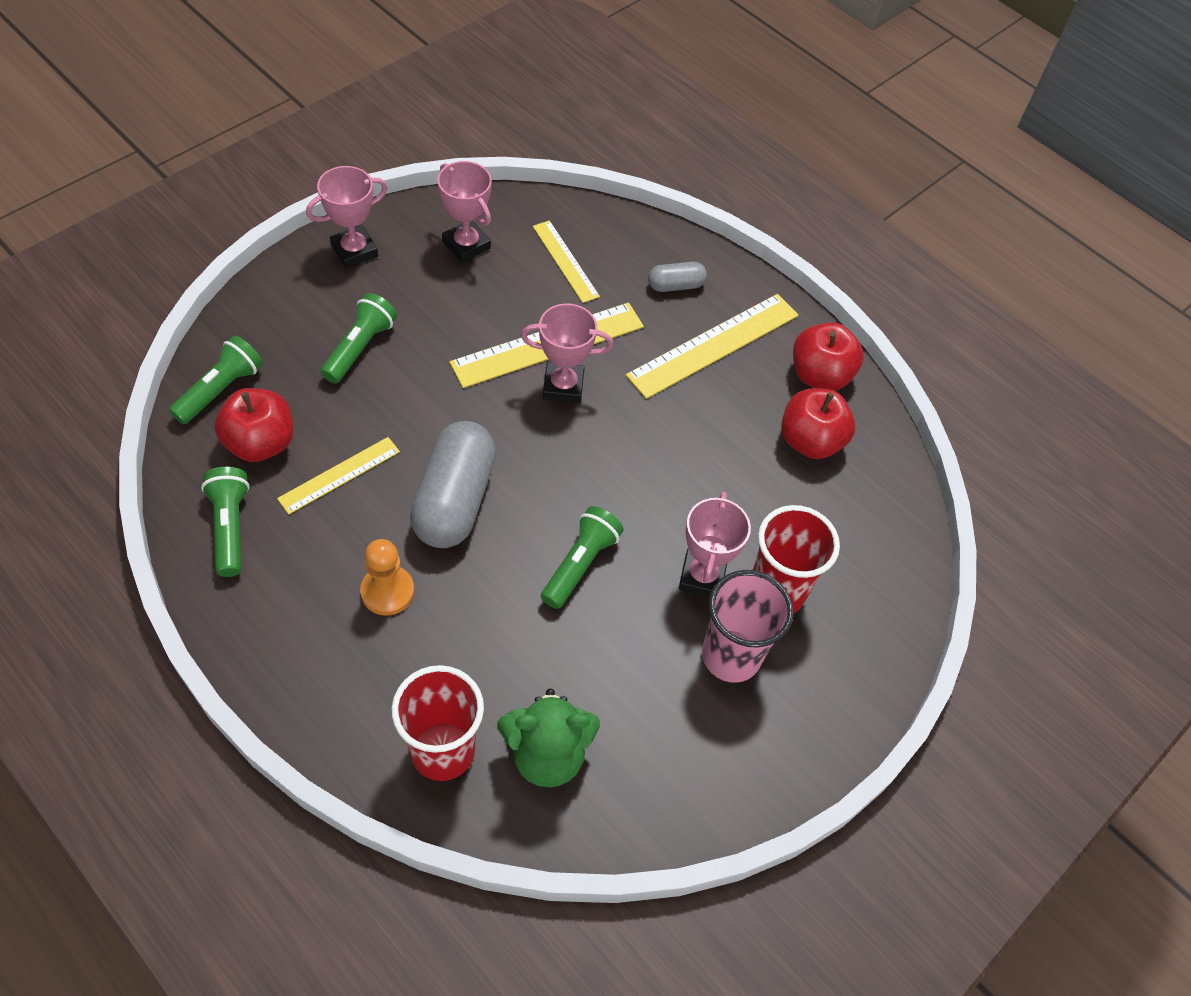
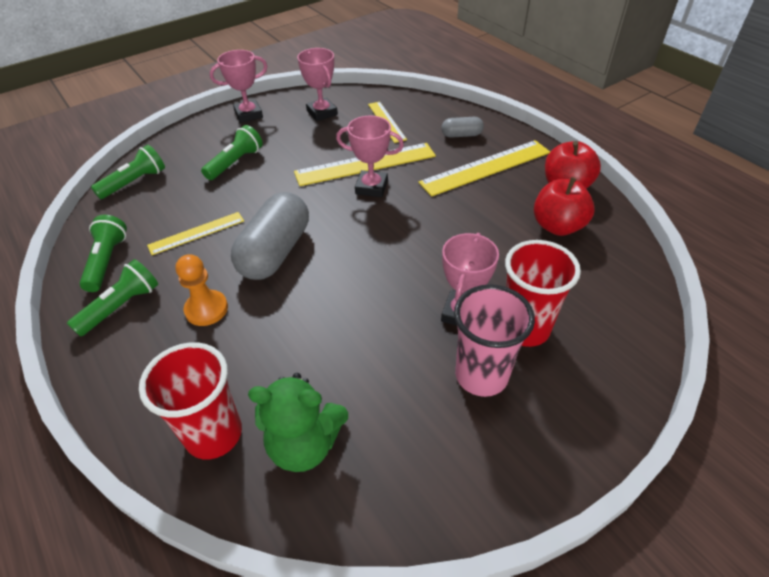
camera: 15 degrees right, 10 degrees down
(261, 443) = (149, 212): red apple -> none
(580, 564) = (362, 299): green flashlight -> green flashlight (121, 306)

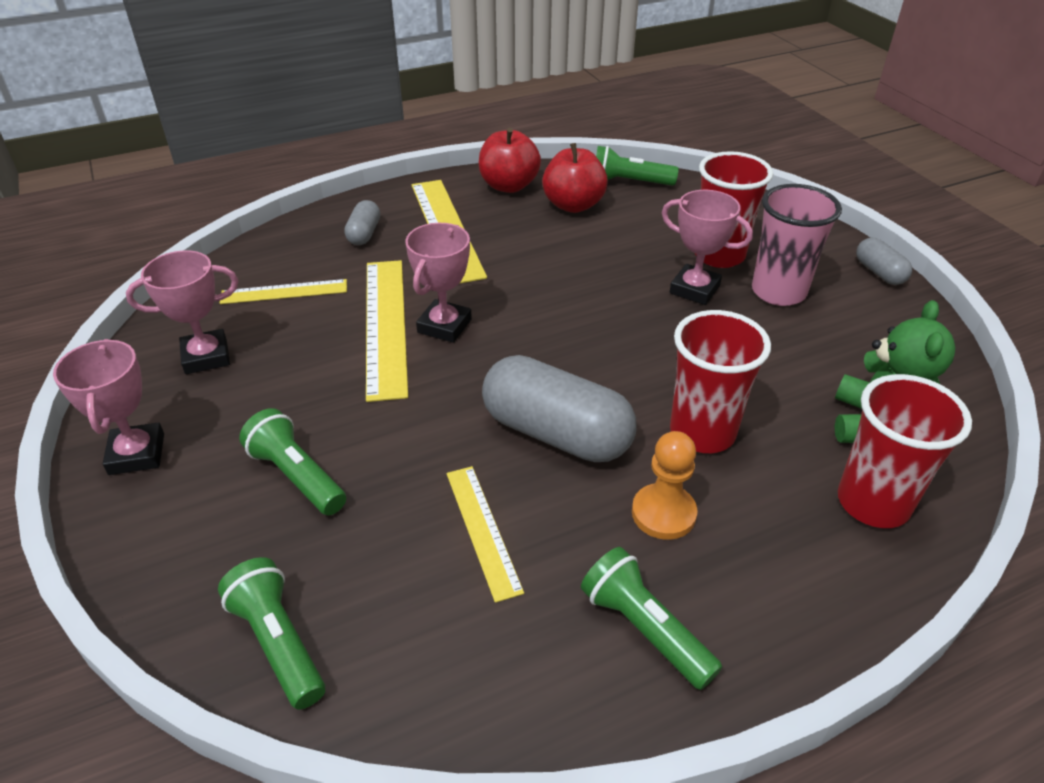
camera: 80 degrees left, 5 degrees down
(107, 261) = (522, 666): green flashlight -> green flashlight (629, 182)
(283, 326) = (702, 432): none -> red cup
(555, 472) = (879, 272): none -> grey capsule

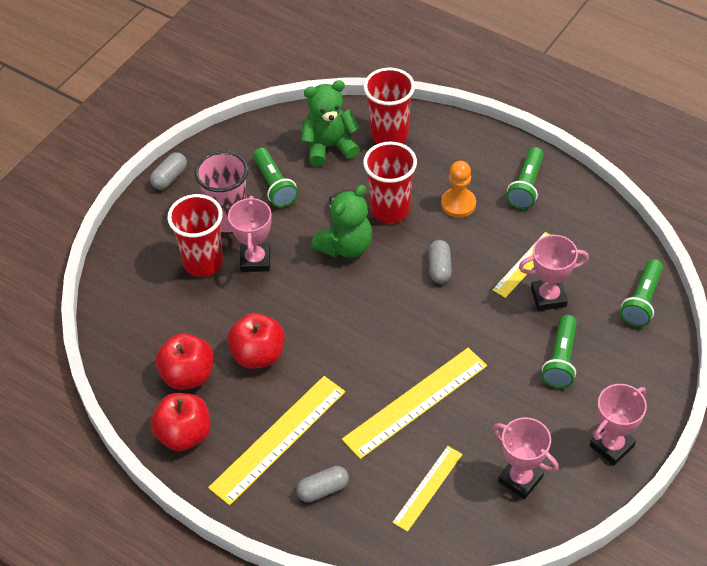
camera: 120 degrees left, 10 degrees up
(284, 291) = (427, 488): yellow ruler -> yellow ruler turned 75 degrees clockwise
(444, 326) = (391, 370): pink trophy -> pink trophy (548, 297)
(556, 433) = (439, 268): grey capsule -> grey capsule, size x0.49
(557, 249) = (258, 355): none -> red apple
(629, 182) = (126, 356): green flashlight -> green flashlight (274, 185)
(663, 365) = (345, 246): none -> green teddy bear

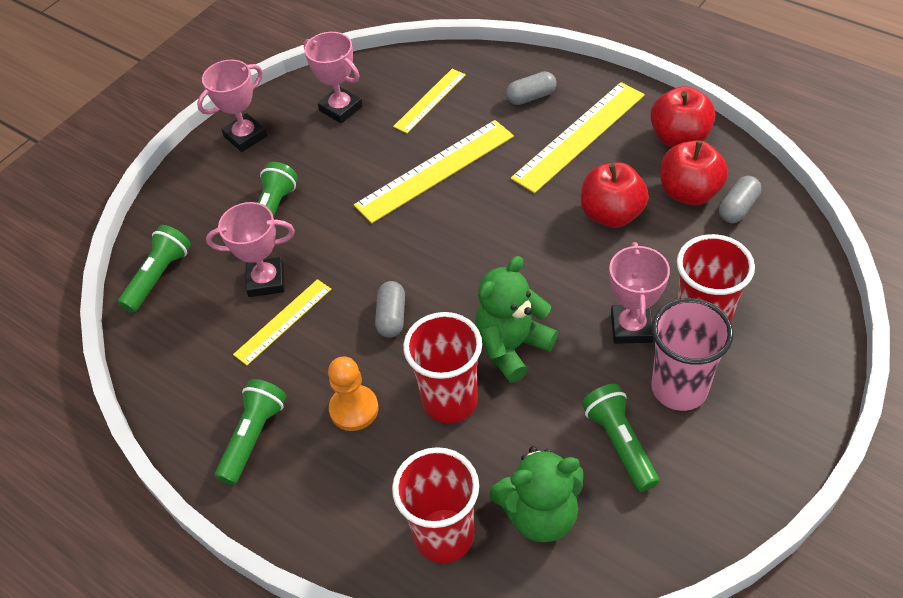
camera: 175 degrees left, 0 degrees up
(169, 177) = (784, 459): grey capsule -> grey capsule (737, 208)

